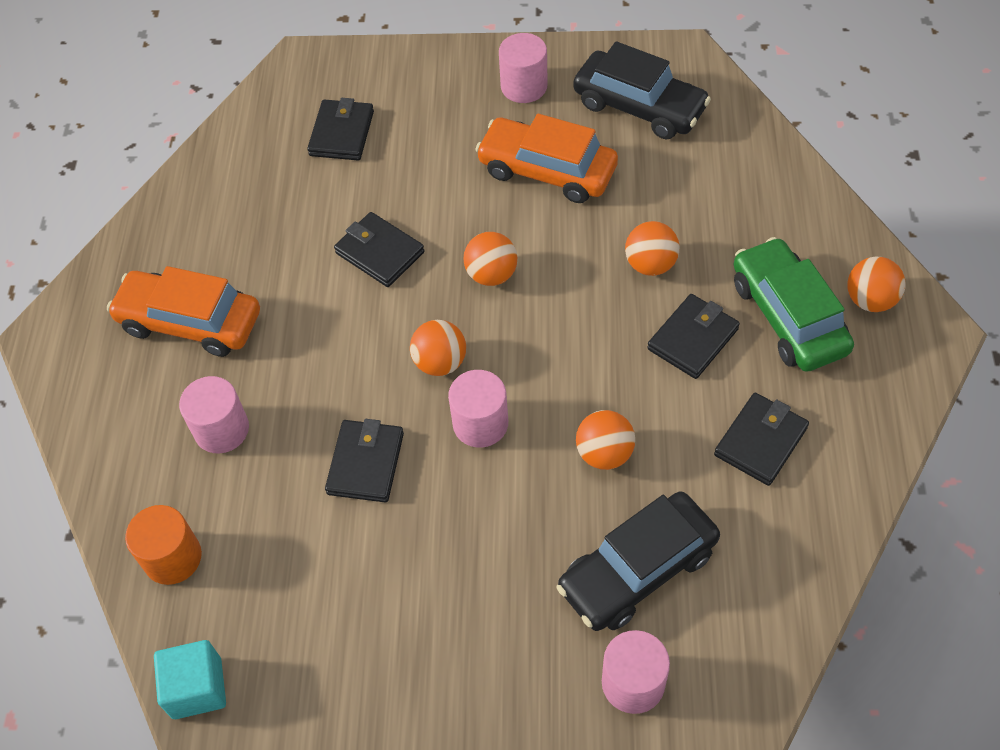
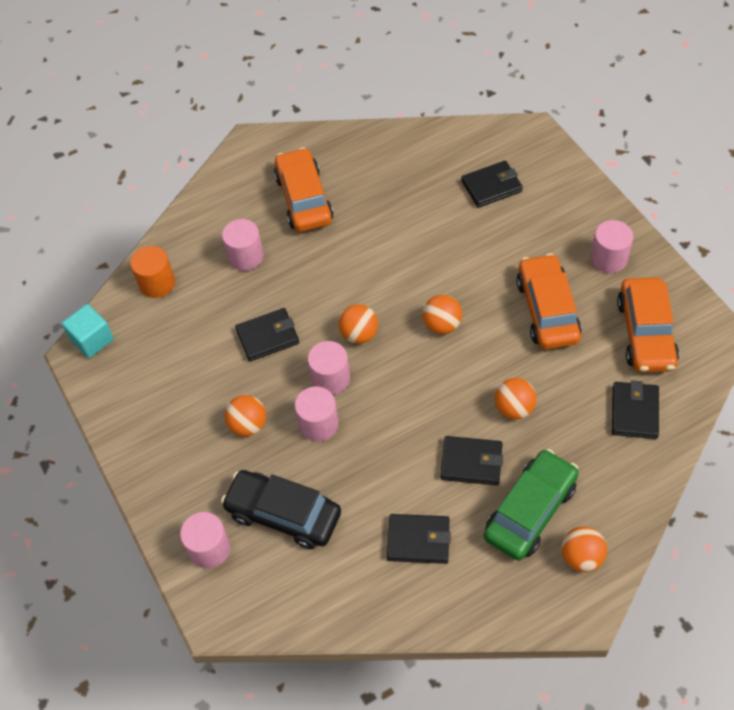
camera: 60 degrees right, 0 degrees up
(380, 252) = (416, 258): black wallet -> black wallet (634, 412)
(535, 468) = (318, 424): none -> pink cylinder
(604, 453) = (352, 455): orange ball -> orange ball (248, 425)
(639, 106) = (645, 333): black car -> orange car

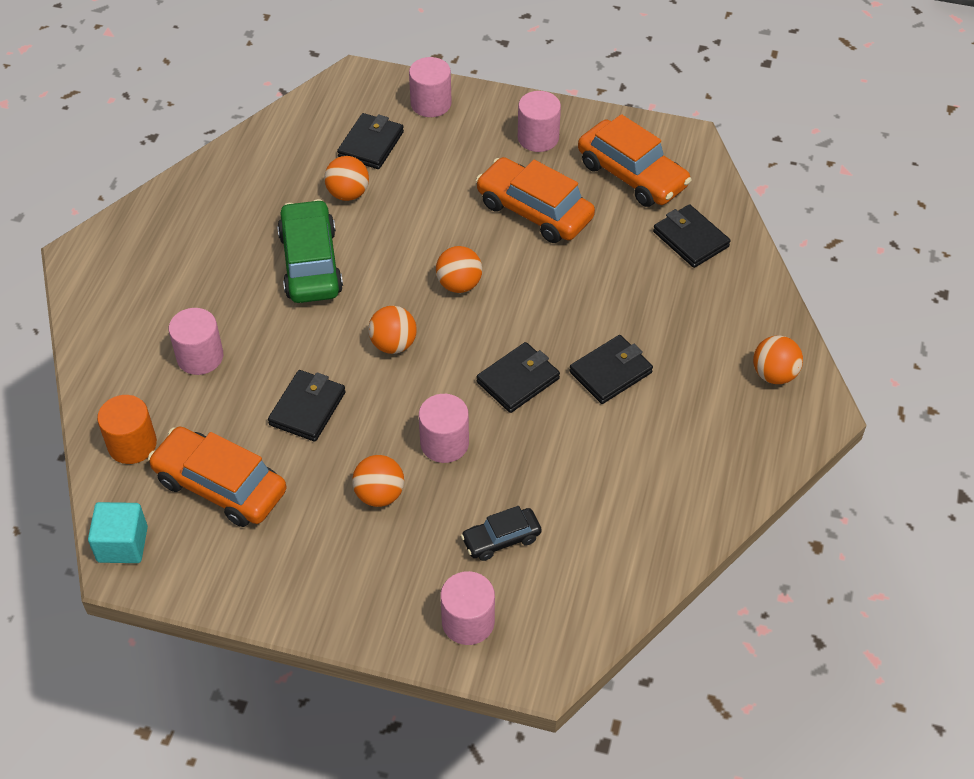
camera: 50 degrees left, 5 degrees down
(283, 514) = (501, 539): black car -> black car, size x0.55
(304, 199) = (200, 268): orange car -> orange car (220, 486)
(330, 378) = (411, 399): pink cylinder -> pink cylinder (431, 103)
(418, 540) = (639, 465): black wallet -> black wallet (518, 380)
(514, 408) = (596, 305): orange ball -> orange ball (348, 193)
(530, 511) = (698, 372): green car -> green car (311, 263)

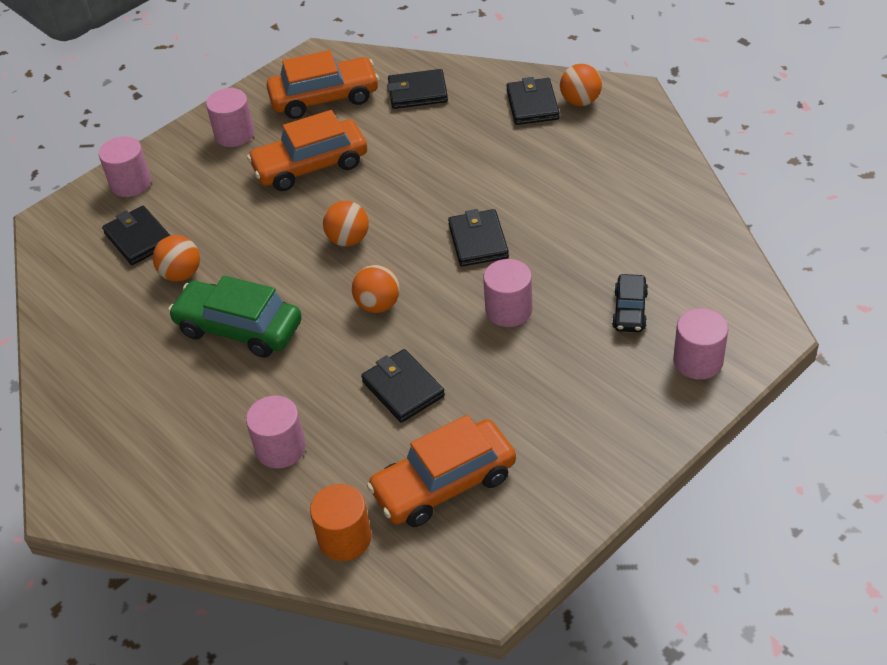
camera: 55 degrees left, 5 degrees down
(122, 544) = (459, 586): turquoise cube -> none
(379, 494) = (532, 372): orange ball -> none
(610, 372) = (512, 185): black wallet -> black wallet (532, 105)

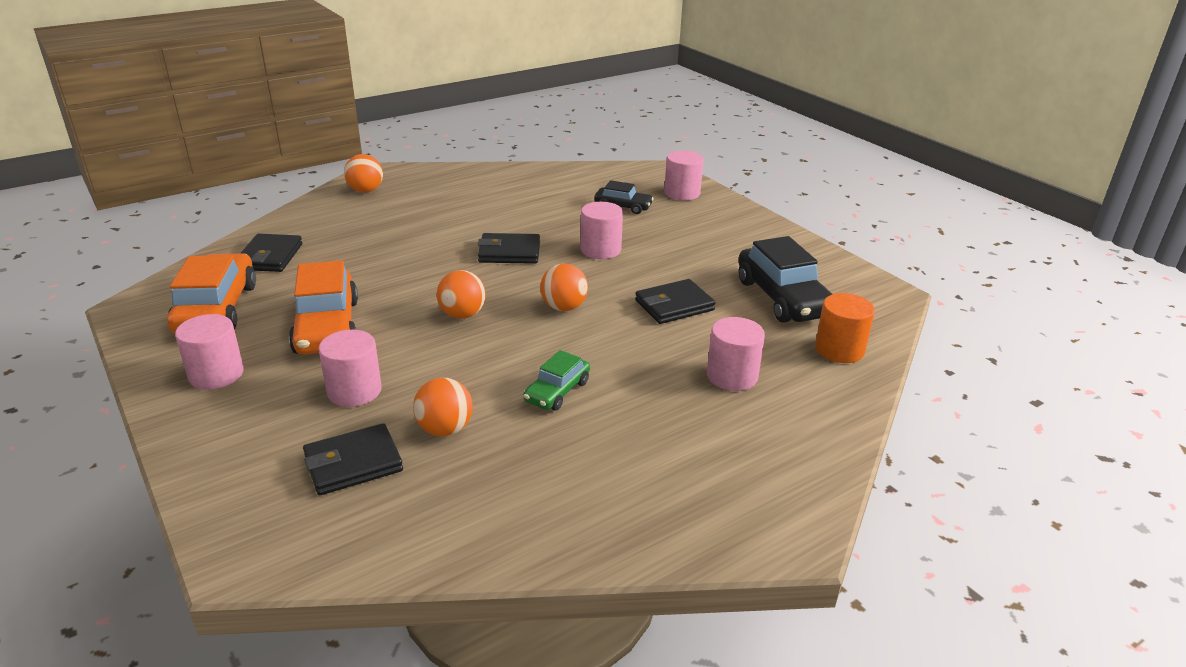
camera: 85 degrees left, 15 degrees down
(131, 183) = (231, 468): pink cylinder -> pink cylinder (354, 391)
(239, 328) = (557, 391): green car -> green car, size x0.55
(444, 484) = (783, 298): orange car -> black car
(532, 105) = (349, 209): black wallet -> none

